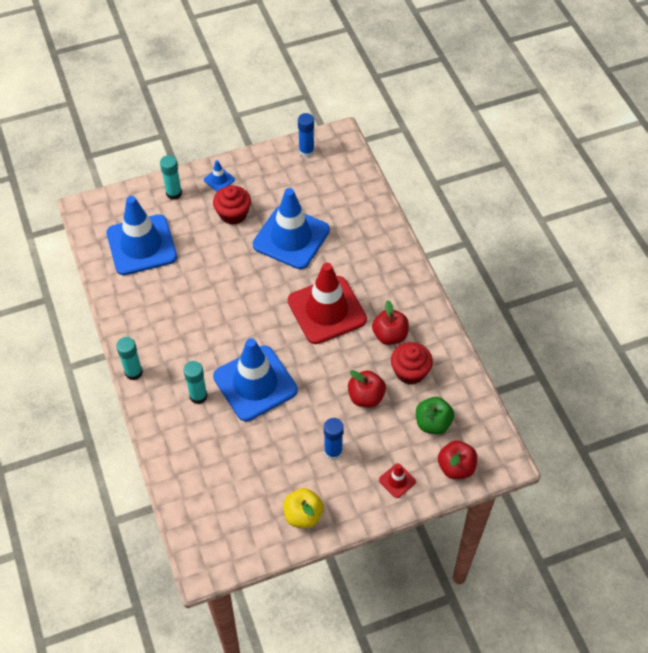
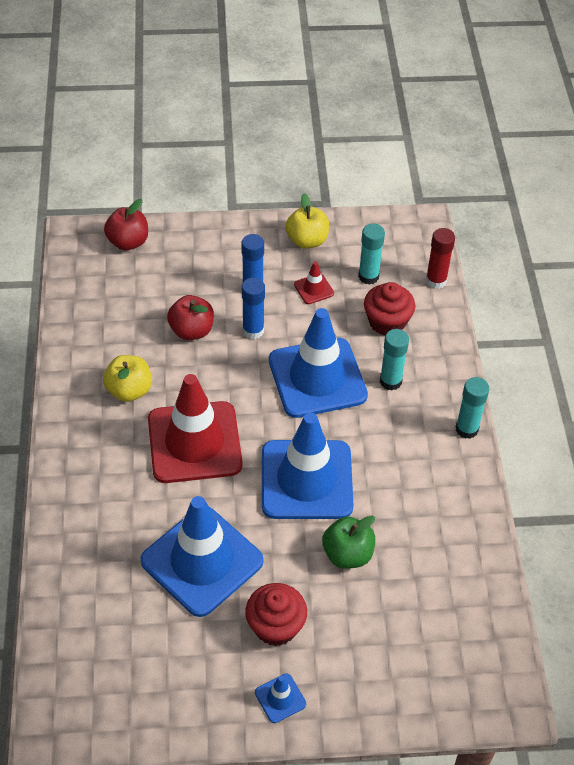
camera: 165 degrees left, 5 degrees down
(141, 245) = (428, 611): blue traffic cone -> blue traffic cone (306, 480)
(174, 193) = (360, 693): turquoise glue stick -> turquoise glue stick (368, 276)
(179, 504) = (436, 281): none -> red glue stick
(306, 151) = (117, 714): blue glue stick -> blue glue stick (253, 330)
(390, 335) = (129, 390): red apple -> yellow apple
(397, 481) = (196, 245): red traffic cone -> red traffic cone (313, 289)
(410, 372) = (126, 344): red cupcake -> red cupcake (387, 322)
(433, 423) = (129, 286): green apple -> green apple (347, 554)

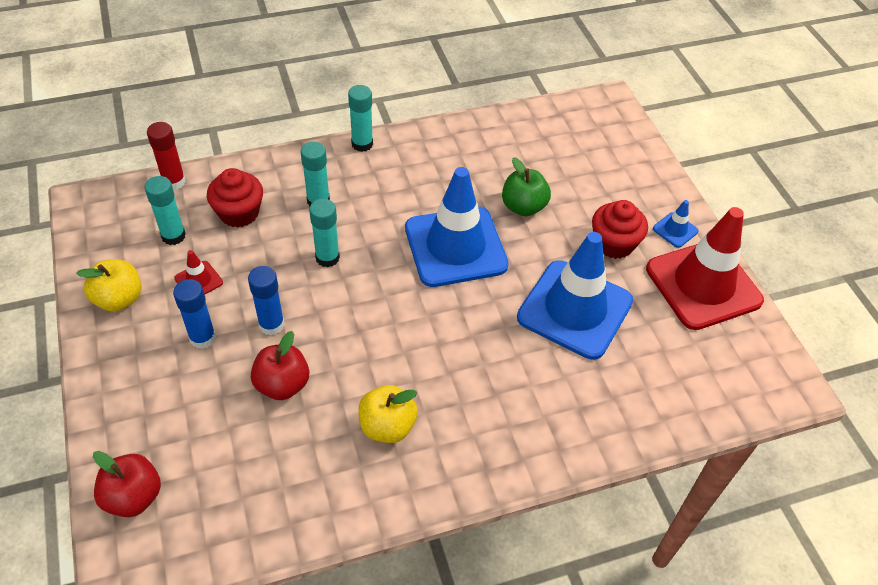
camera: 105 degrees left, 0 degrees up
(194, 442) = (440, 346): red traffic cone -> red traffic cone (703, 285)
(317, 378) = (327, 258): blue traffic cone -> turquoise glue stick

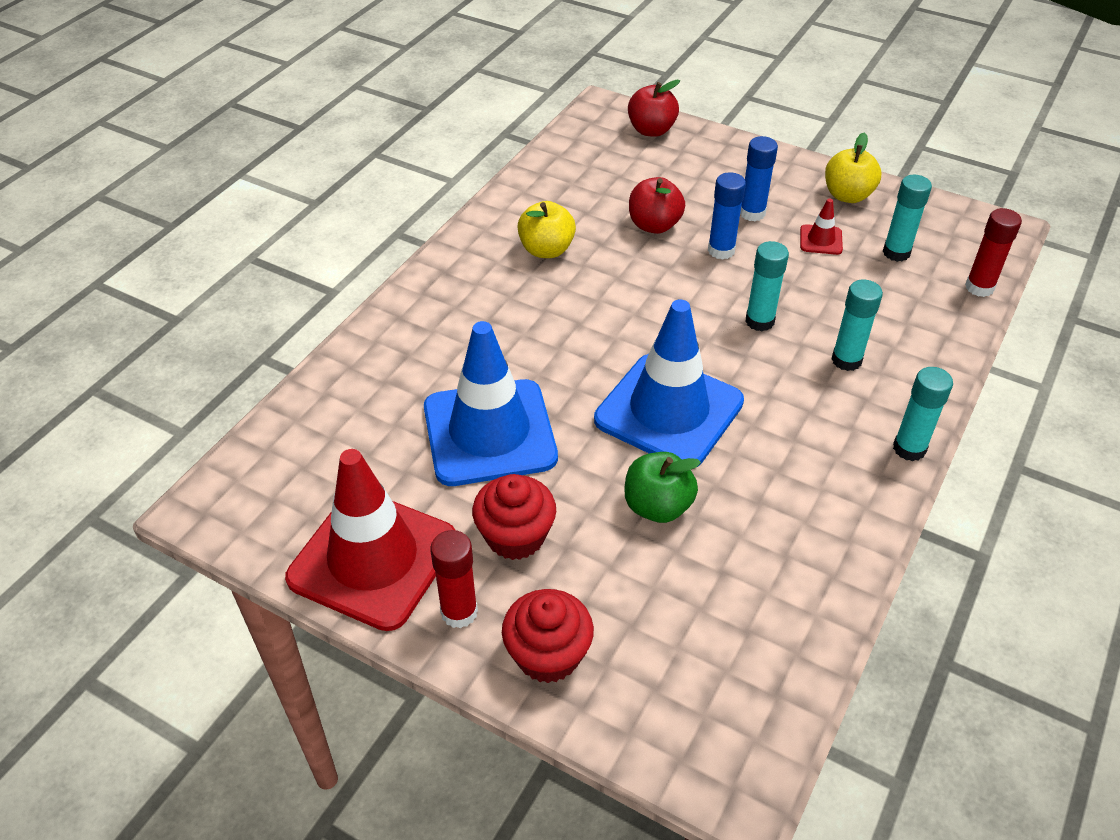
camera: 140 degrees right, 5 degrees down
(239, 213) = (886, 303): red cupcake -> red cupcake (548, 655)
(675, 230) = (459, 612): blue traffic cone -> red glue stick

